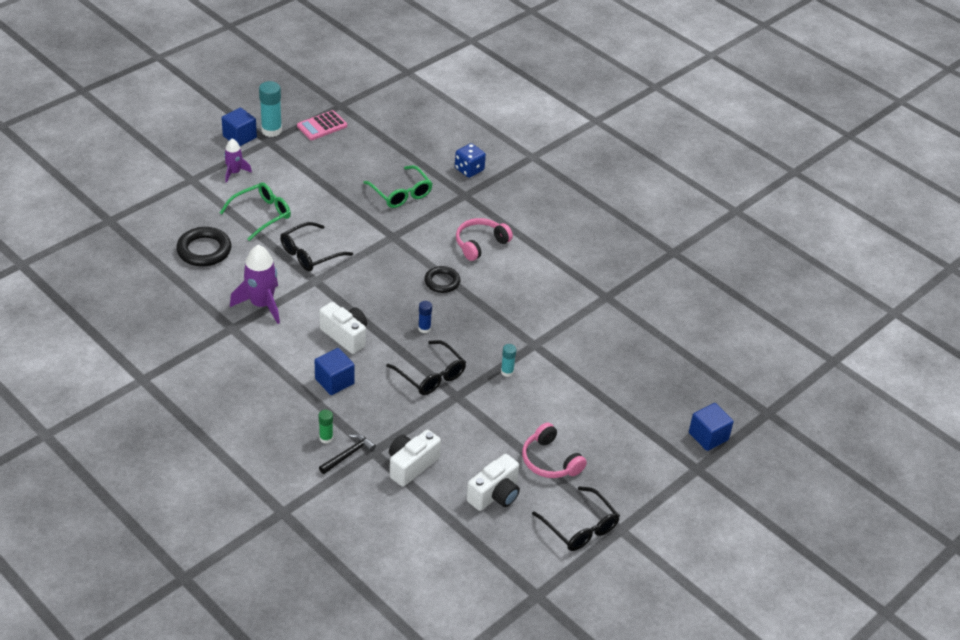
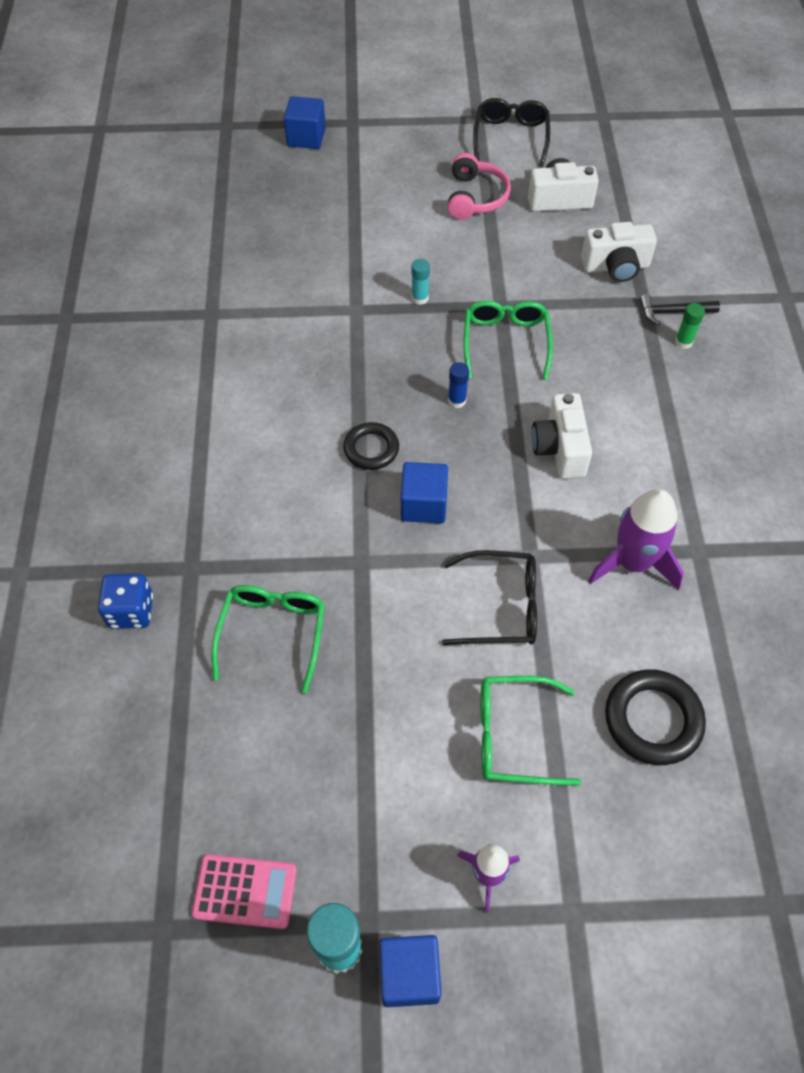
camera: 135 degrees left, 15 degrees up
(334, 381) = (622, 399): blue cube -> blue cube (423, 505)
(430, 375) = (505, 343): black glasses -> green glasses
(480, 244) = (264, 473): pink headphones -> none

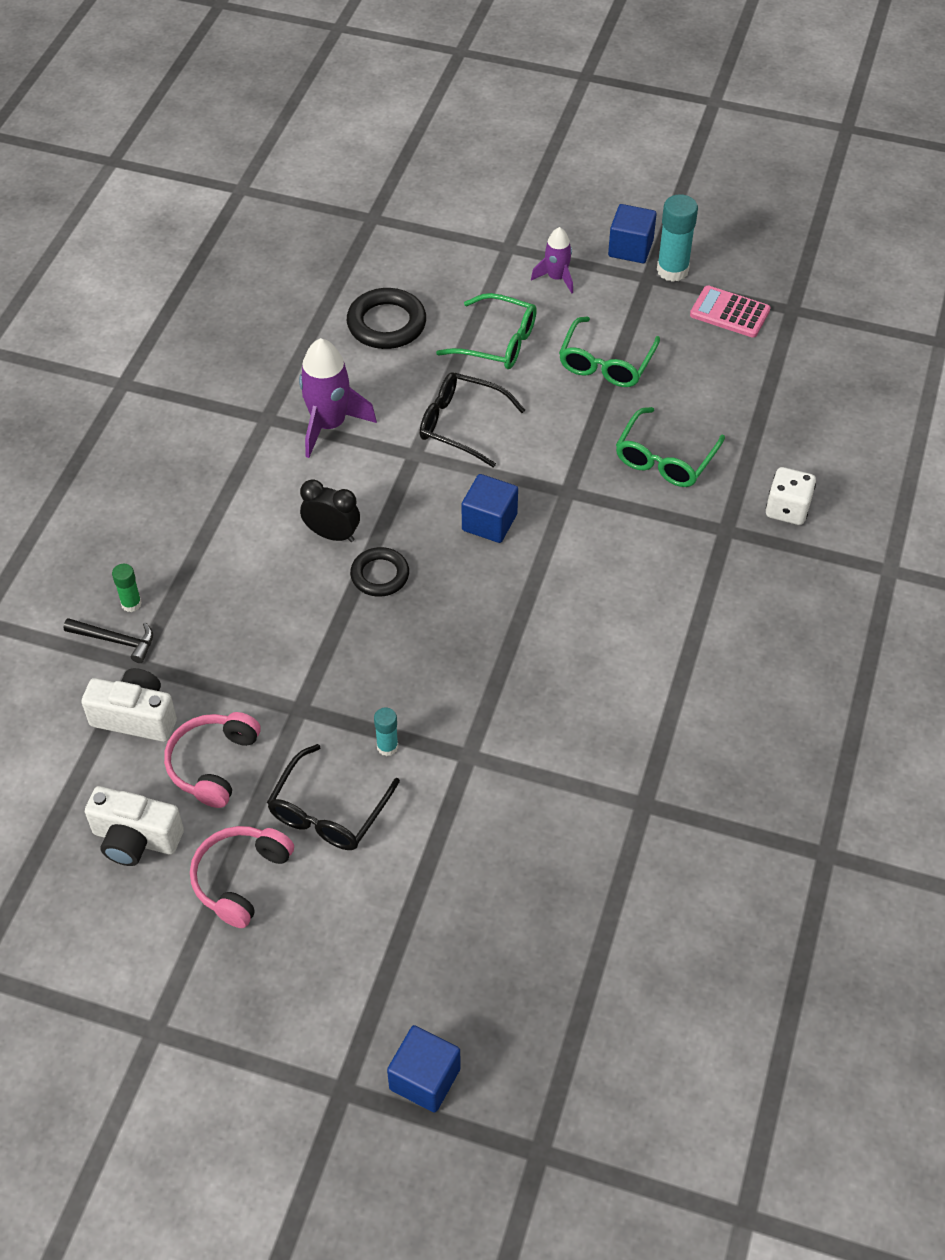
camera: 160 degrees left, 5 degrees down
(131, 611) = (787, 509): blue dice -> white dice
(371, 449) = (517, 588): black ring -> black ring (380, 575)
(457, 400) = (407, 612): blue glue stick -> none
(505, 343) = (320, 660): green glasses -> green glasses (606, 362)
(510, 138) = (130, 973): black glasses -> black glasses (329, 811)
(539, 254) = (213, 764): none -> pink headphones
(559, 449) = (332, 534): white camera -> black clock

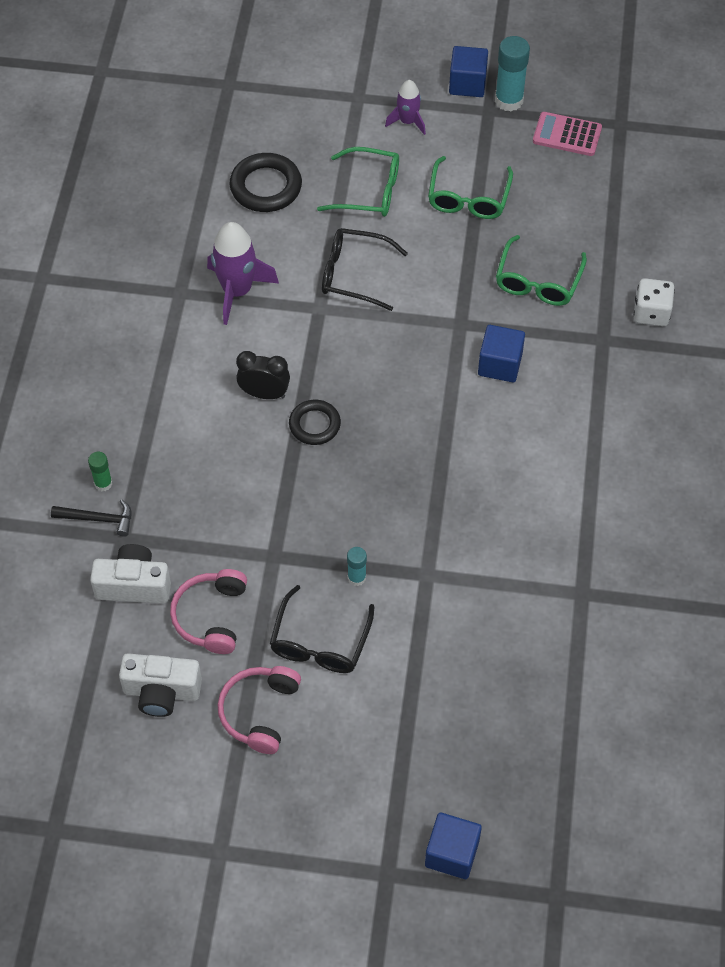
camera: 10 degrees left, 5 degrees up
(489, 522) = (399, 362): blue cube -> blue cube (500, 364)

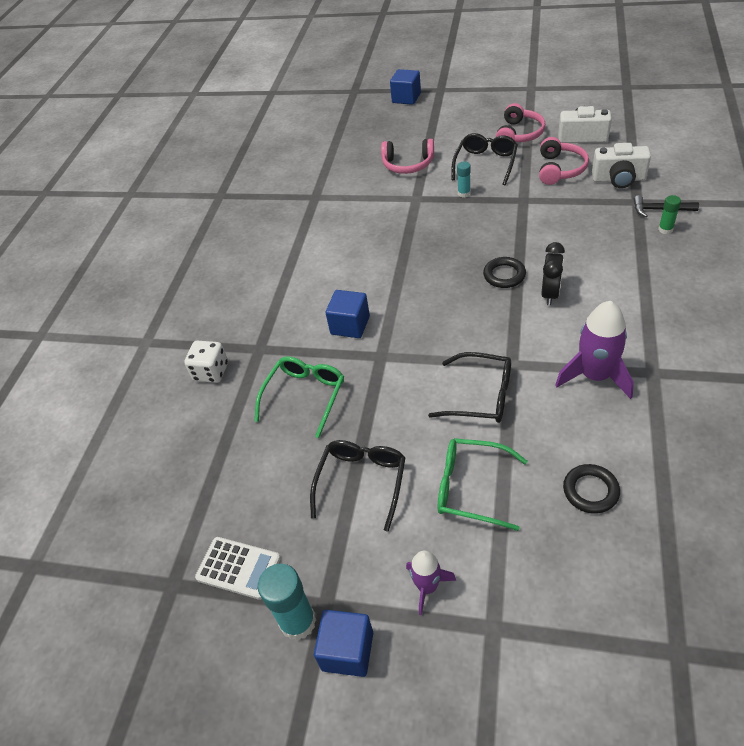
camera: 170 degrees left, 10 degrees down
(264, 393) = (550, 294): black clock -> black clock turned 90 degrees counterclockwise
(266, 187) = (590, 491): black ring -> black ring, size x0.66
(442, 654) = (408, 164): none -> pink headphones
(468, 197) = (361, 483): green glasses -> black glasses
(567, 135) = (238, 568): pink calculator -> white calculator

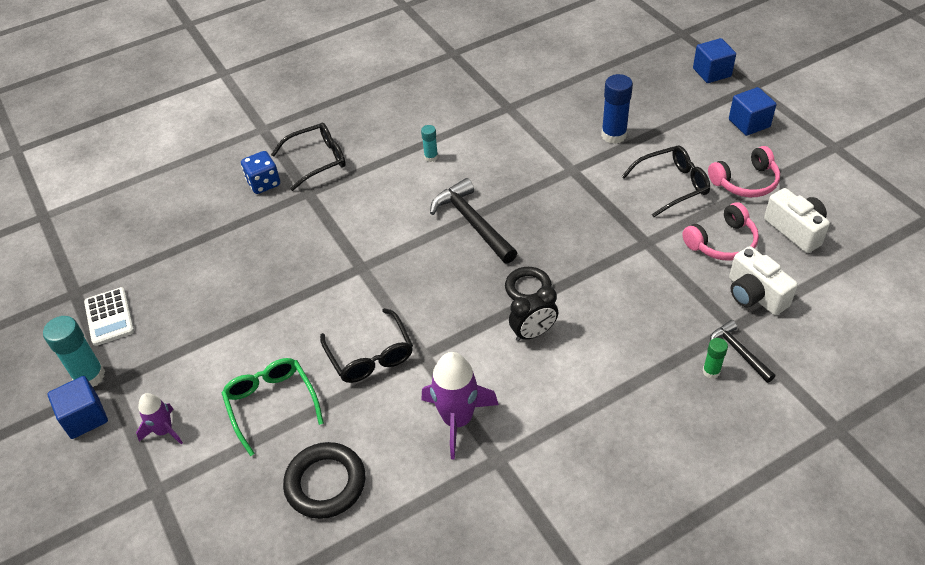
camera: 45 degrees right, 0 degrees up
(211, 372) = (263, 183): white dice -> blue dice
(304, 396) = (282, 250): green glasses -> none
(350, 325) = (378, 228): blue cube -> blue cube (749, 123)
(361, 483) = (227, 336): black glasses -> black glasses (317, 160)
(407, 271) = (472, 223): none -> black hammer
(408, 164) = (613, 135): pink headphones -> blue glue stick
(464, 193) = (612, 196): turquoise glue stick -> turquoise glue stick (431, 157)
(590, 491) = (325, 483): black ring -> black ring, size x1.52

